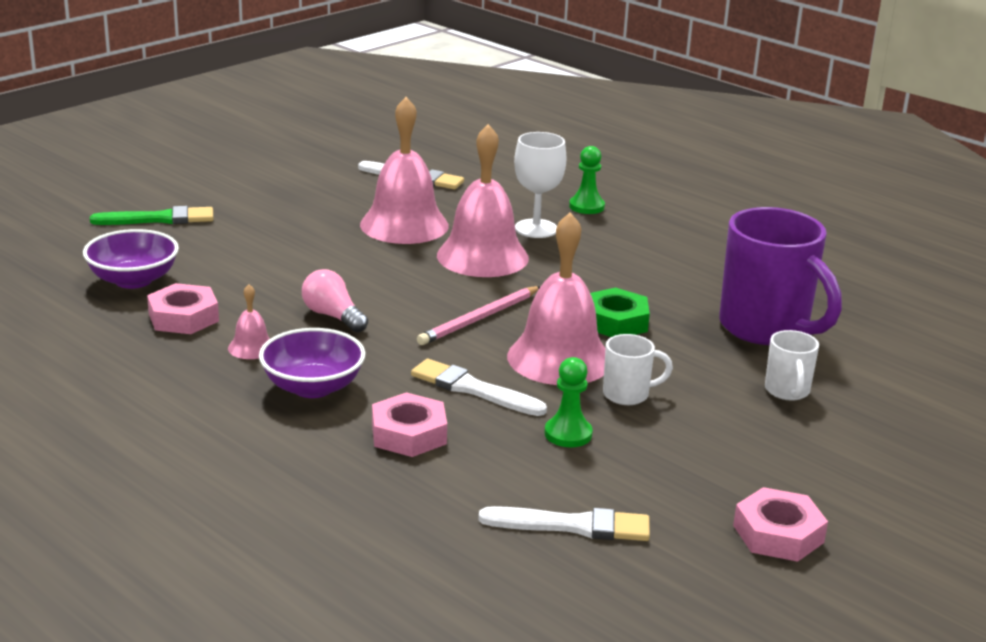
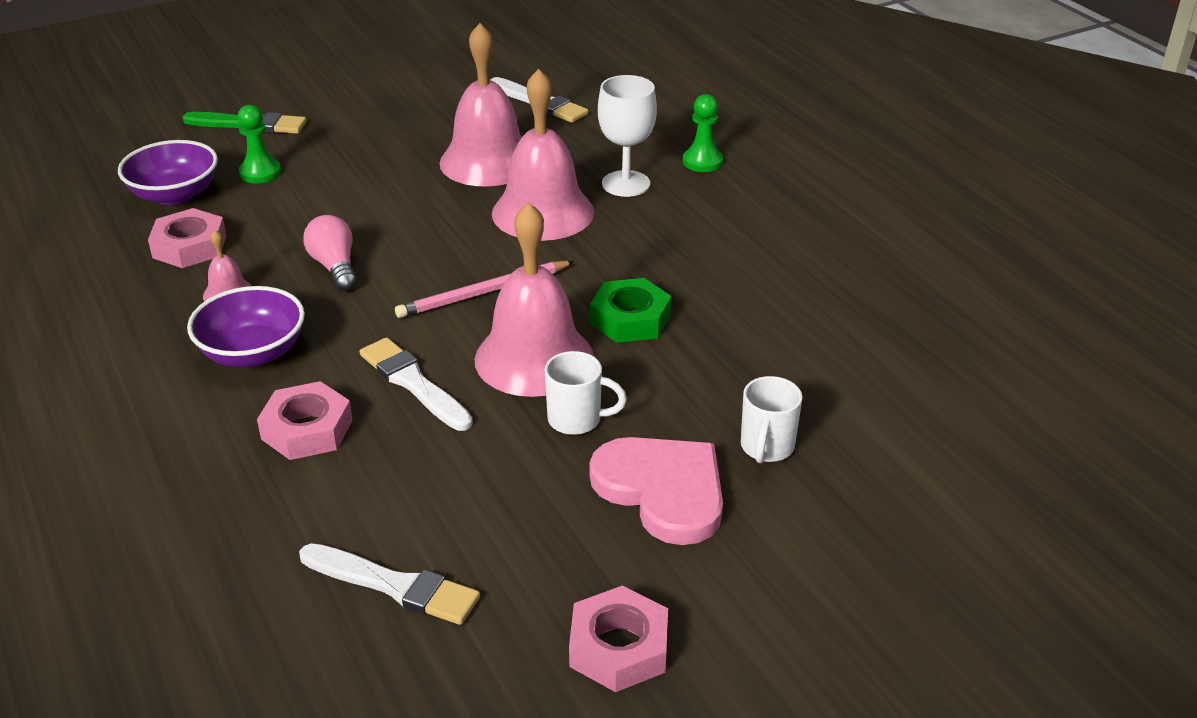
camera: 20 degrees right, 10 degrees up
(568, 434) = (474, 461): green pawn -> green pawn (260, 173)
(731, 430) = (662, 490): none -> pink heart
(766, 328) = (801, 356): purple mug -> none

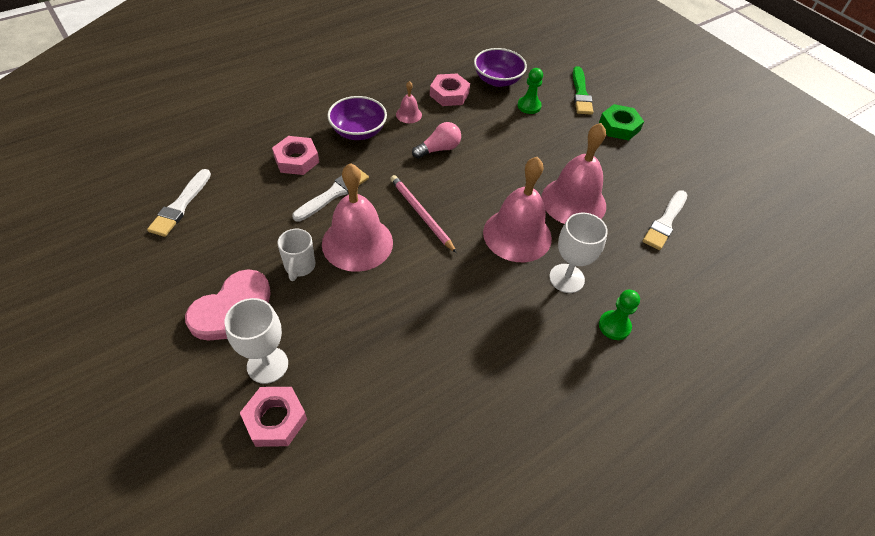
camera: 80 degrees right, 15 degrees up
(619, 648) = (119, 295): pink nut -> pink nut (275, 419)
(630, 319) = (400, 288): green nut -> green nut (619, 126)
(766, 448) = (267, 365): white mug -> white goblet

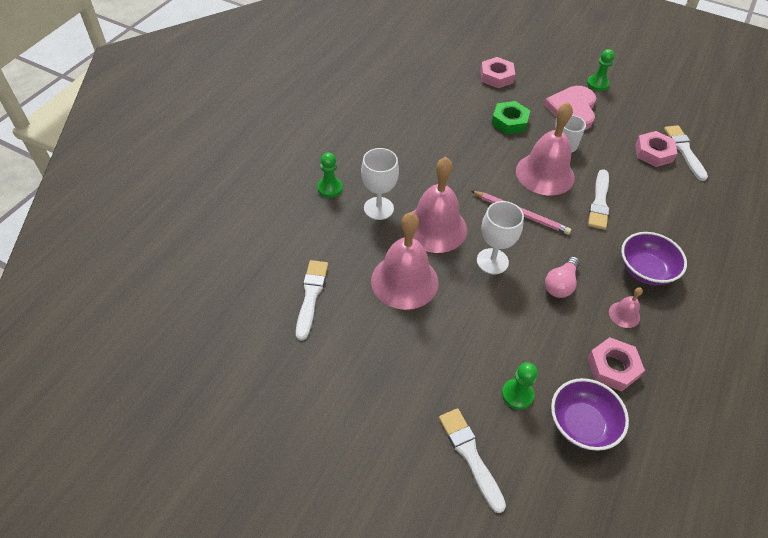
camera: 155 degrees right, 0 degrees up
(151, 337) = (597, 84): none -> green pawn
(267, 365) = (525, 94): white goblet -> white goblet (492, 261)
(296, 160) = (658, 218): pink nut -> pink nut (653, 153)
(581, 93) = (470, 455): green brush -> white brush
(619, 126) = (398, 413): green nut -> green nut (509, 121)

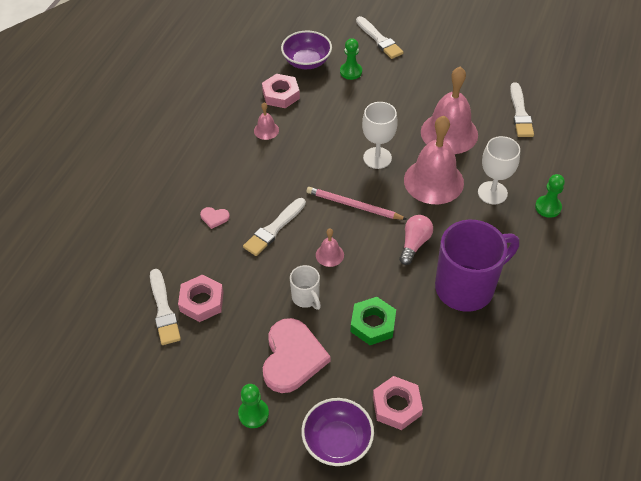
camera: 175 degrees right, 0 degrees up
(427, 136) = (467, 287): none -> purple mug
(545, 174) = (329, 255): pink bell -> pink bell, size x0.45
(560, 284) = (317, 146): pink light bulb -> pink light bulb (414, 244)
(599, 202) = (274, 229): white brush -> white brush turned 150 degrees counterclockwise
(645, 270) = (241, 167): purple bowl -> purple bowl (337, 441)
(661, 220) = (214, 217): none -> pink heart

